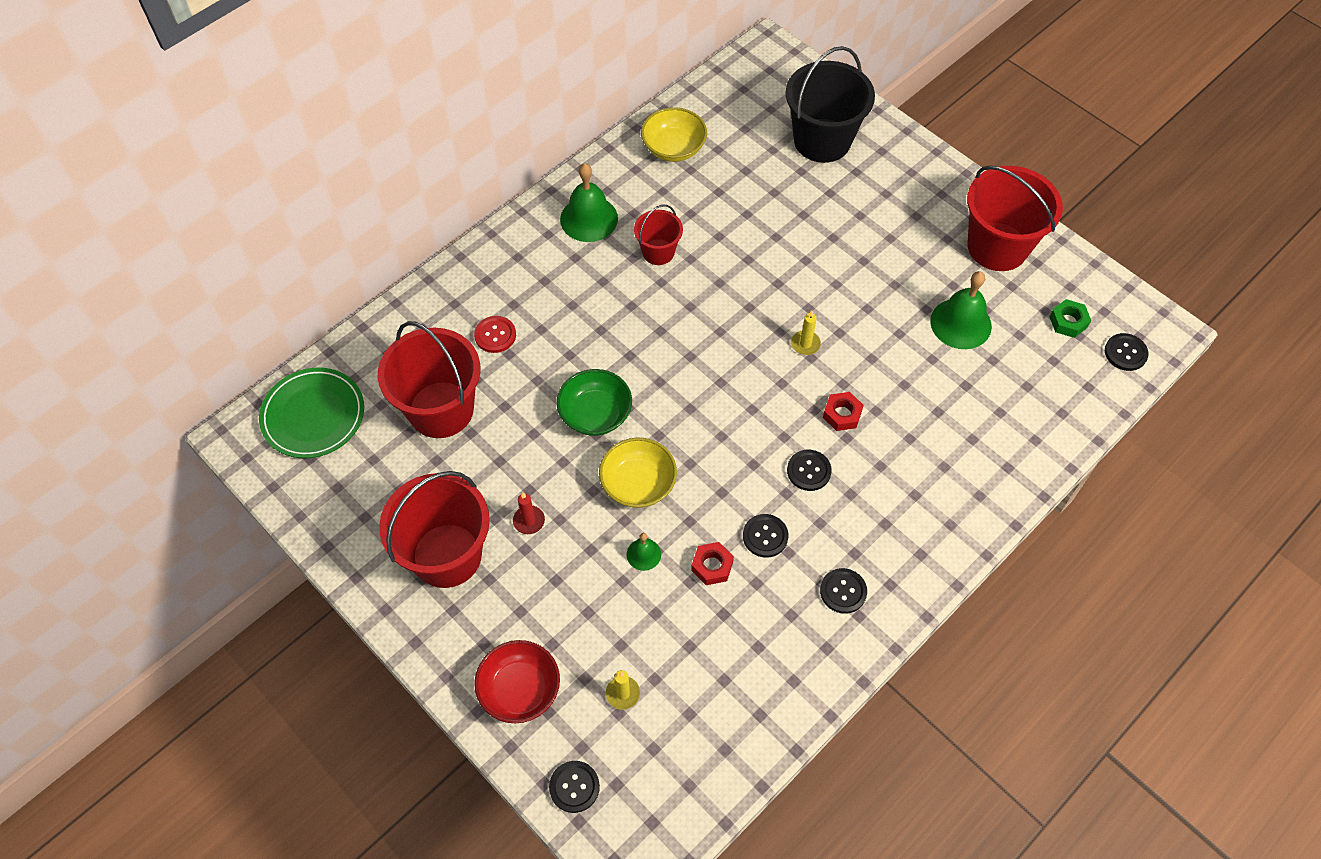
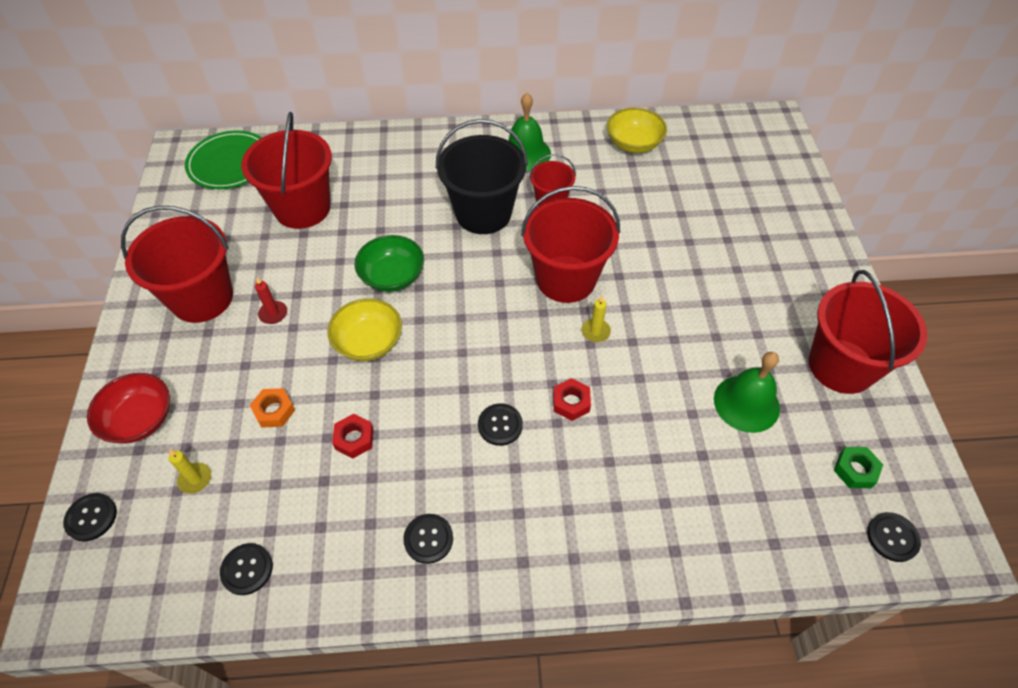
camera: 40 degrees right, 5 degrees down
(495, 335) = (385, 186): red button -> none
(624, 595) = (274, 411): none -> orange nut
(643, 554) = (318, 393): green bell -> none
(740, 315) = (566, 279): none -> red bucket
(765, 536) = (415, 448): black button -> black button (247, 569)
(822, 140) = (757, 201): black bucket -> black bucket (483, 213)

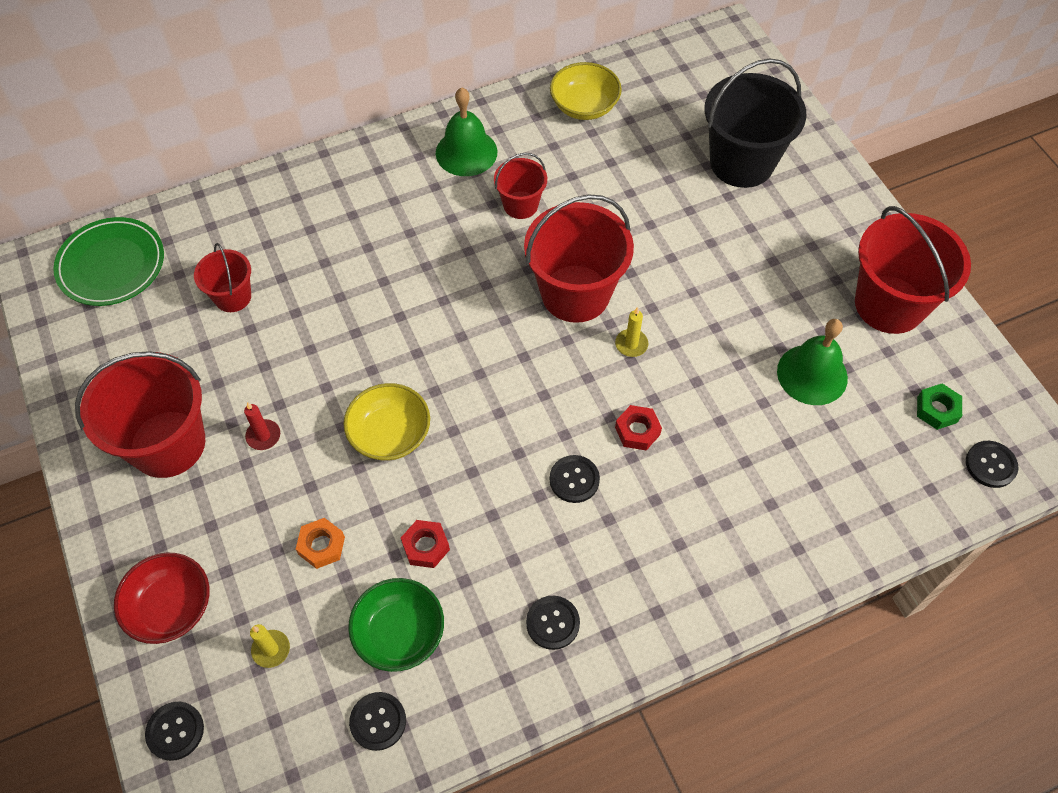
camera: 20 degrees left, 5 degrees up
(302, 208) = (232, 297): red bucket -> red bucket, size x0.53
(392, 276) = (380, 349): green bowl -> green bowl (399, 633)
(483, 213) = (450, 242): black bucket -> black bucket (741, 163)

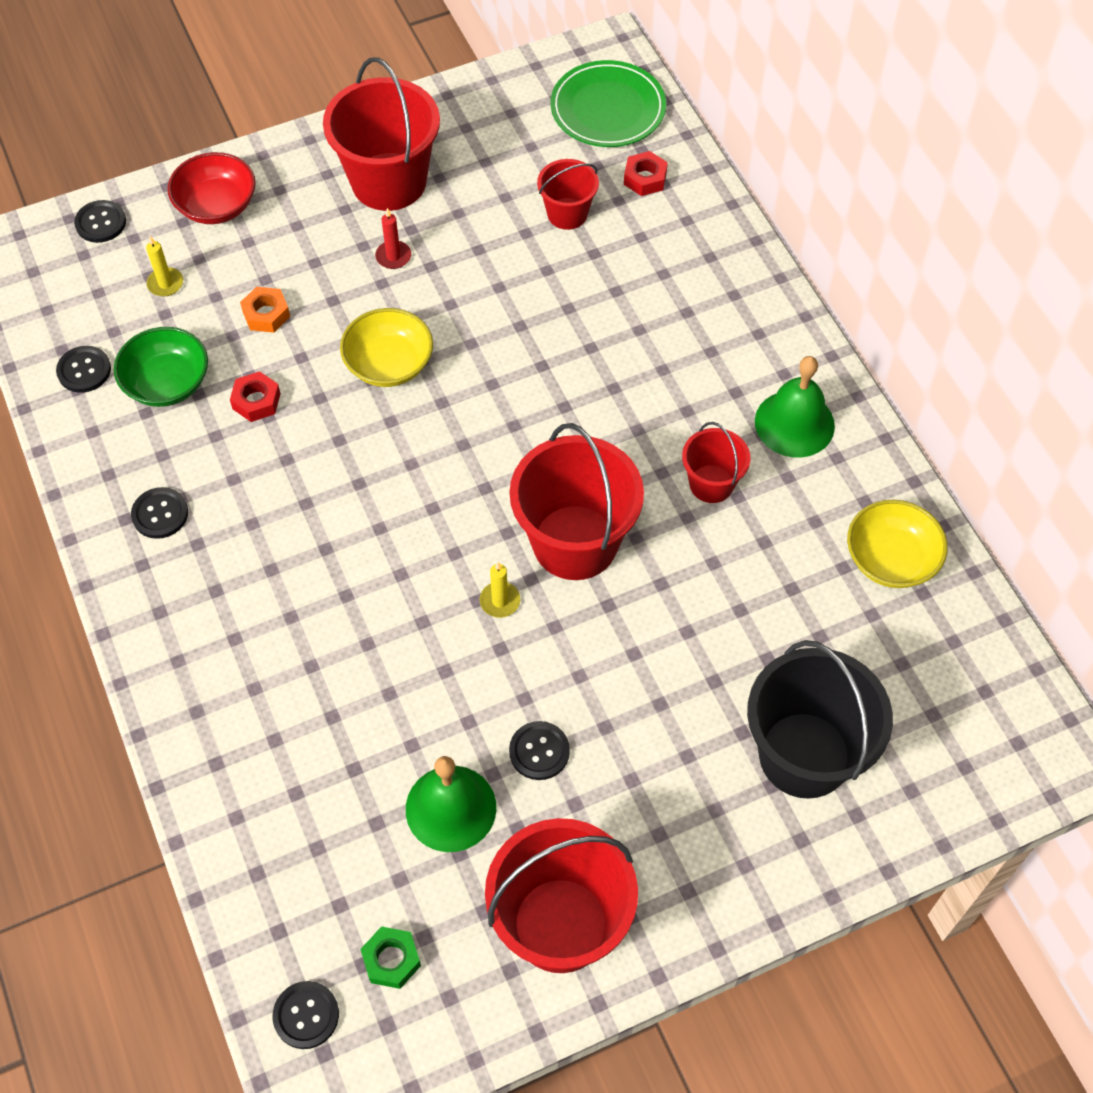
camera: 90 degrees right, 0 degrees up
(574, 479) = (322, 536): black button -> black button (539, 751)
(637, 431) = (379, 602): red nut -> red nut (645, 178)

